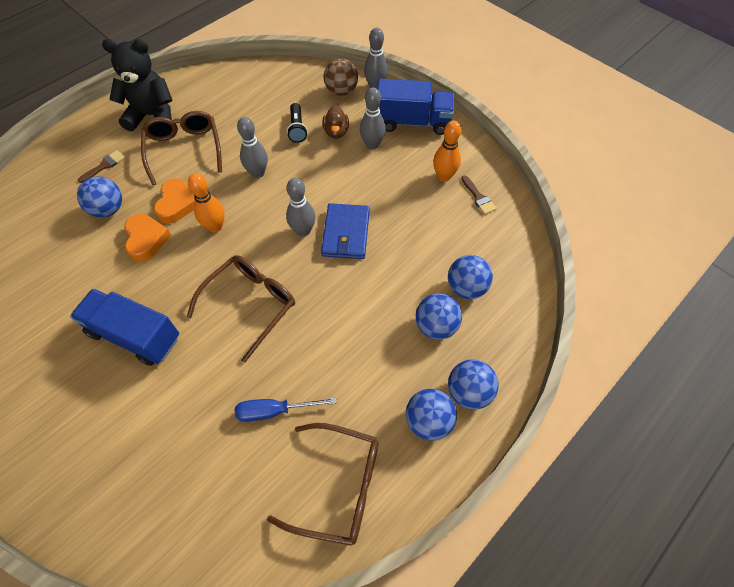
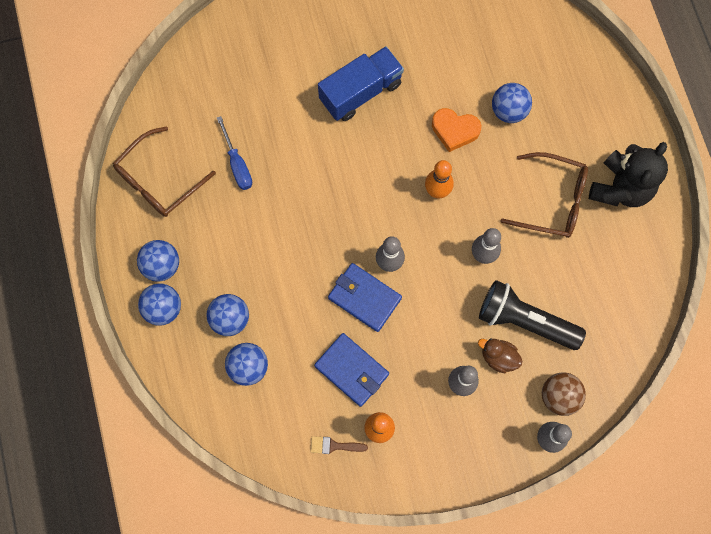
camera: 120 degrees right, 15 degrees up
(104, 166) = (569, 123): brown brush -> none
(177, 204) = (483, 169): orange heart -> none
(250, 305) = (338, 186): brown glasses -> none
(274, 411) = (237, 164): blue screwdriver -> blue screwdriver turned 135 degrees clockwise
(297, 128) = (525, 321): black flashlight -> black flashlight, size x1.92
(412, 214) = (352, 370): none -> blue wallet
(413, 122) = (469, 445): blue truck -> none

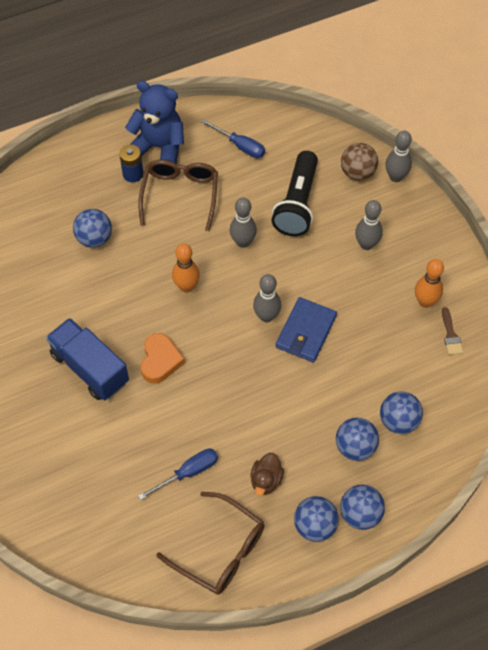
camera: 100 degrees left, 15 degrees down
(352, 370) = (377, 331): blue wallet -> none
(454, 130) = (121, 280): orange heart -> orange heart (160, 361)
(498, 357) = (335, 219): brown duck -> brown duck (266, 480)
(586, 157) = (133, 174): none -> blue battery
(612, 274) = (240, 146): none -> blue screwdriver
(620, 188) = (159, 147): black teddy bear -> blue teddy bear

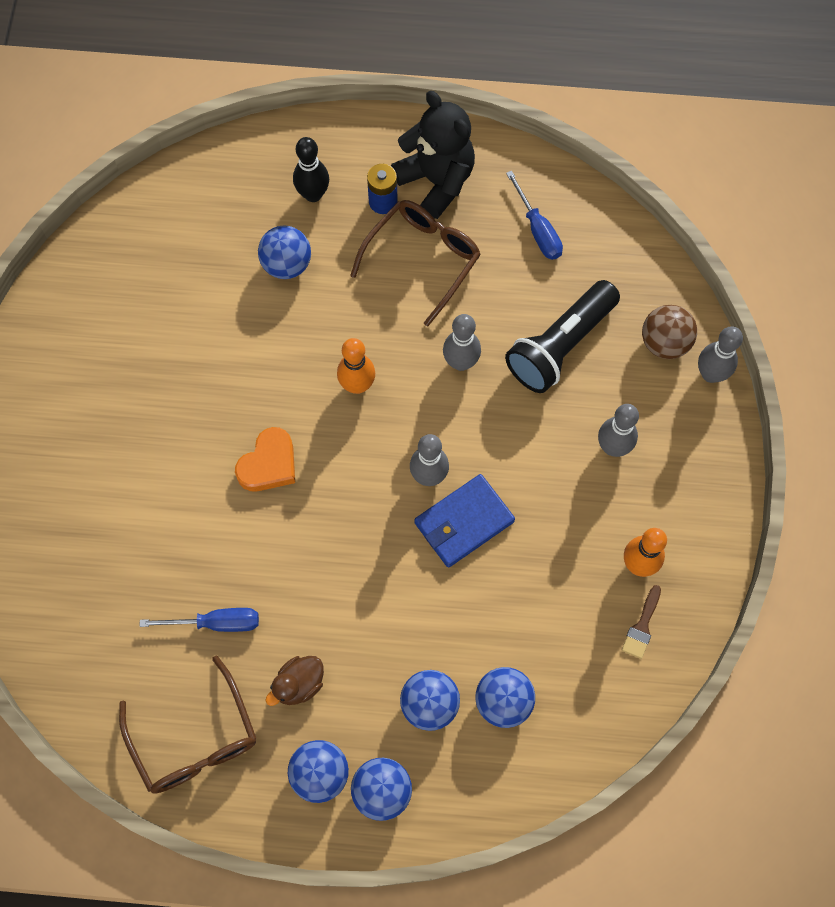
camera: 30 degrees right, 10 degrees up
(85, 190) = (313, 194): none -> black bowling pin
(90, 368) = (183, 429): blue truck -> none
(159, 147) = (436, 181): blue teddy bear -> black teddy bear

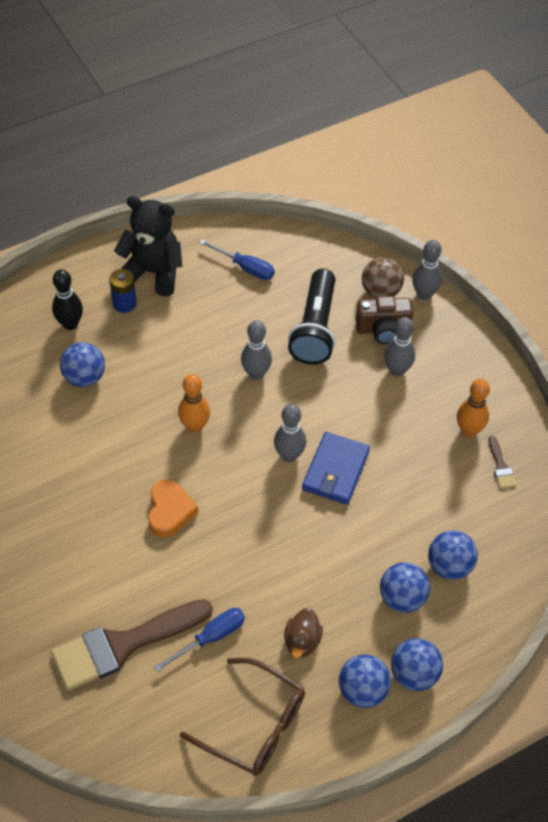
camera: 35 degrees left, 15 degrees down
(131, 577) = (123, 645): none -> brown brush
(422, 259) = (180, 325): brown glasses -> none
(633, 390) = (383, 330): none -> brown camera

